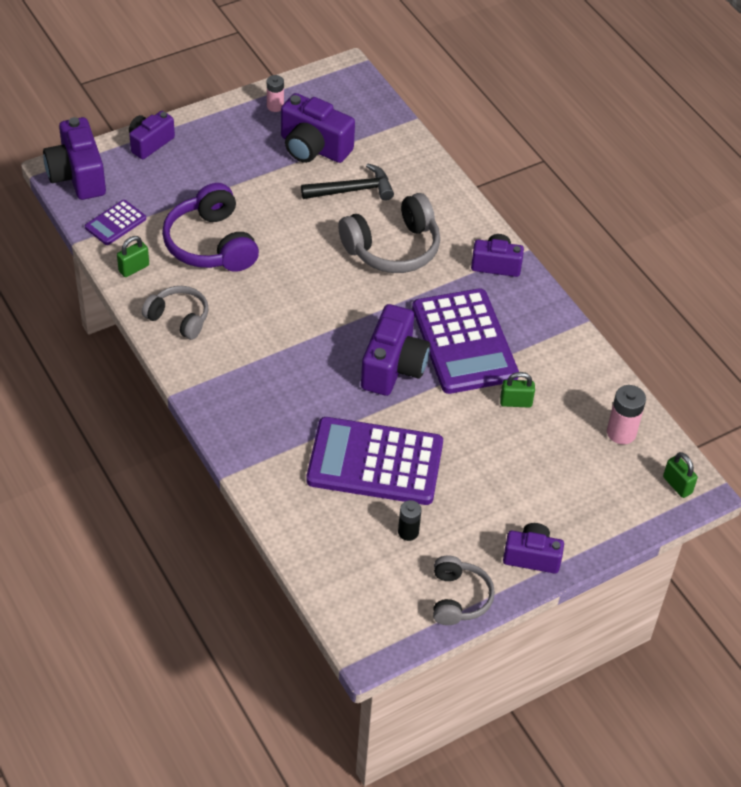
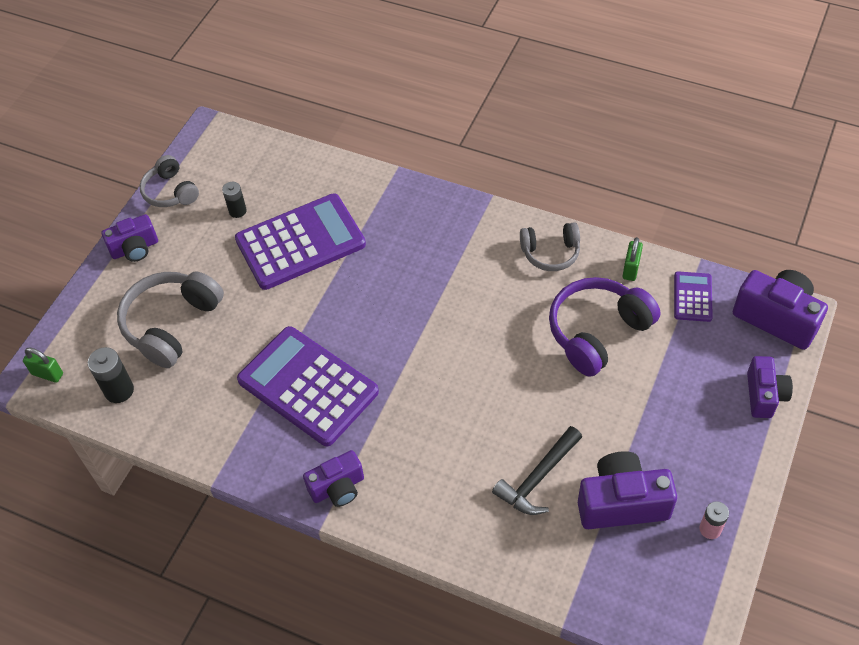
camera: 150 degrees right, 5 degrees up
(211, 244) = (598, 332): purple headphones -> purple headphones turned 75 degrees counterclockwise
(393, 248) = (445, 439): grey headphones -> grey headphones (172, 324)
(393, 367) = (348, 324): purple camera -> none
(515, 402) = (225, 360): green padlock -> none
(621, 432) = (119, 390): pink battery -> black battery

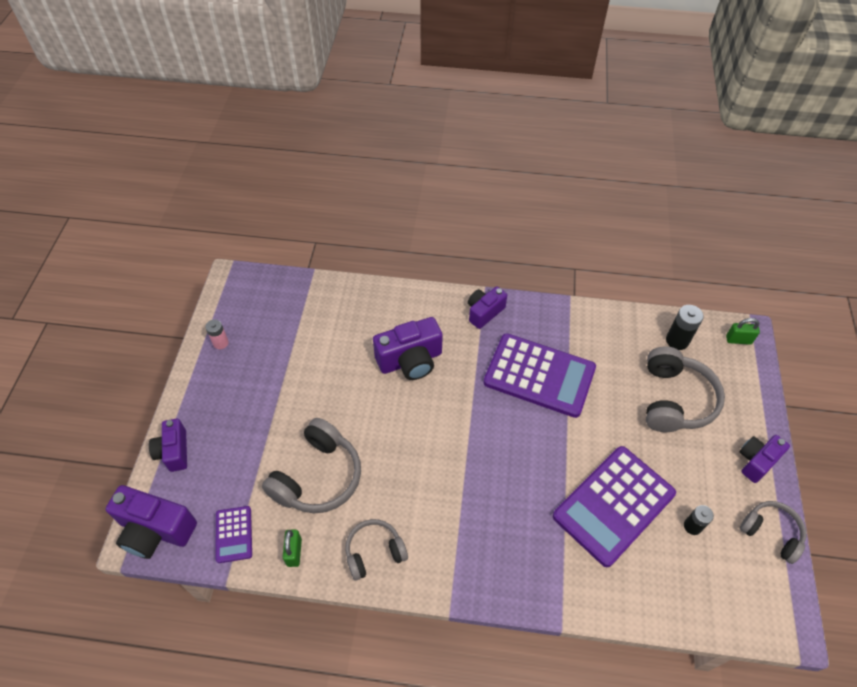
camera: 160 degrees right, 0 degrees up
(538, 478) = (346, 349): black hammer -> none
(598, 332) = (317, 476): purple headphones -> grey headphones
(621, 503) = (284, 346): purple camera -> purple camera (410, 360)

